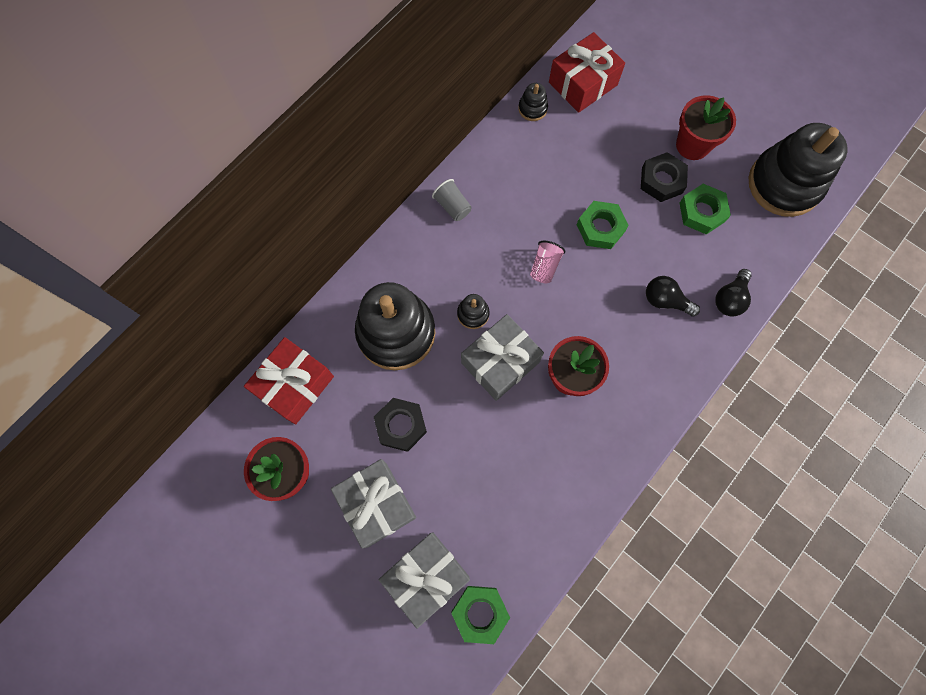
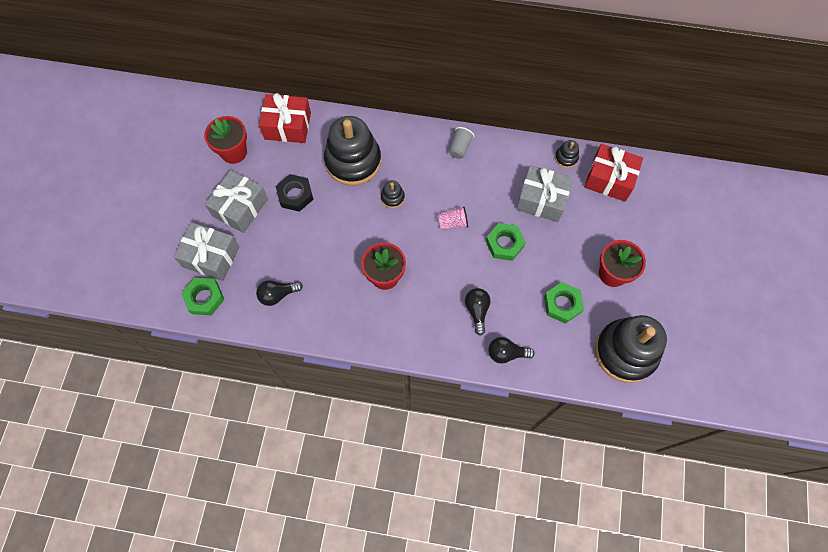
camera: 60 degrees right, 5 degrees down
(500, 362) = (369, 230): grey gift -> grey gift (541, 200)
(526, 516) = (278, 295): none -> black light bulb
(661, 180) = (568, 266): black nut -> none

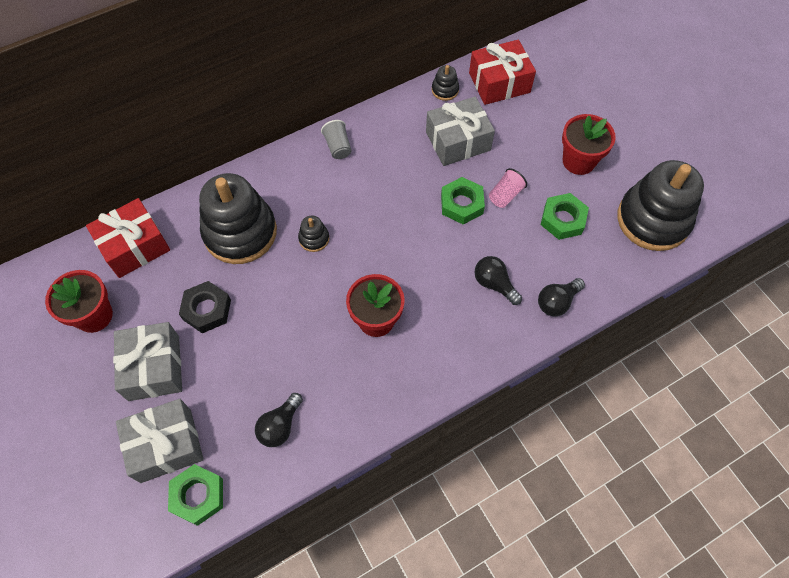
camera: 40 degrees left, 5 degrees down
(453, 223) = (396, 220): pink cup -> pink cup (505, 195)

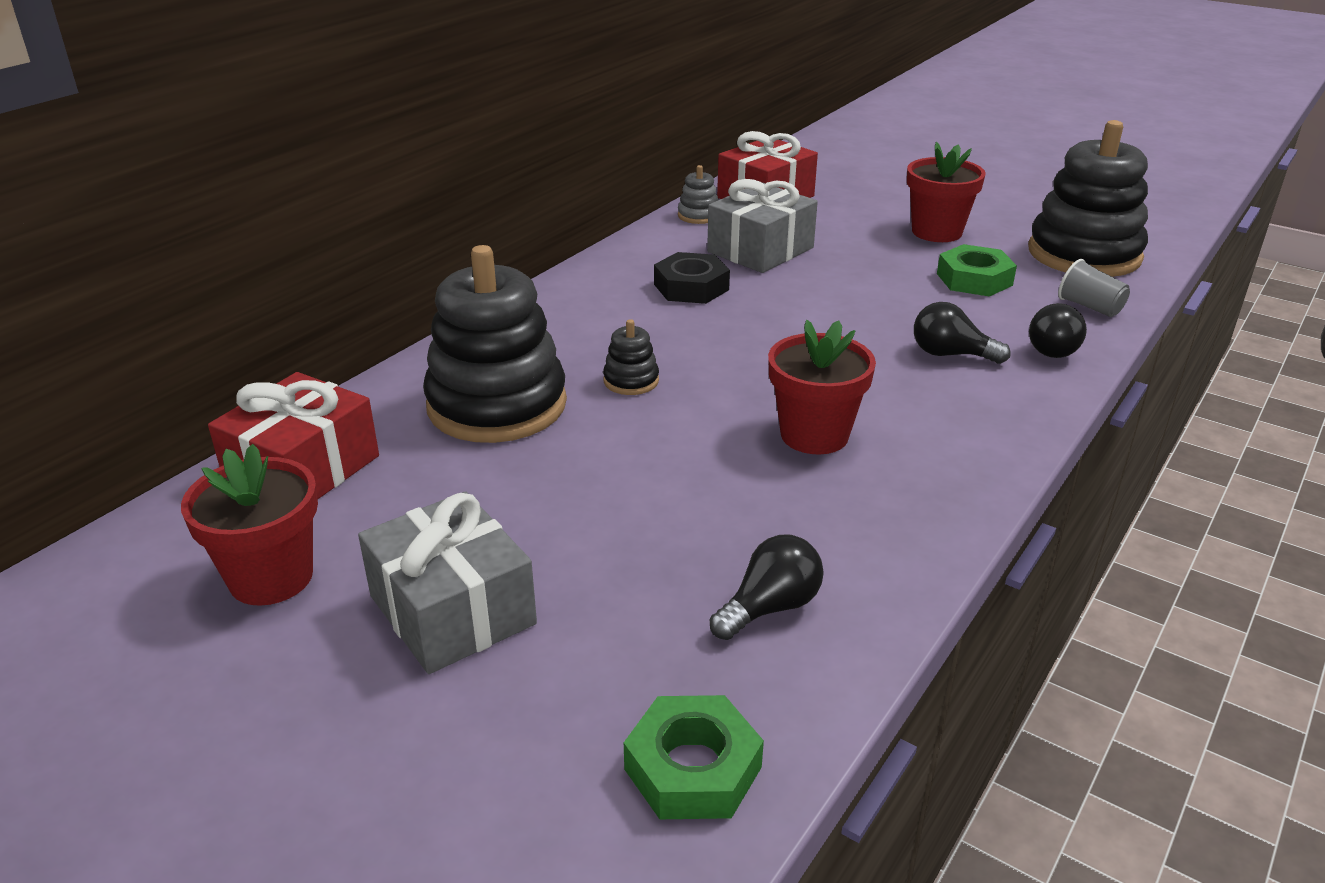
camera: 25 degrees left, 30 degrees down
(166, 445) = (561, 714): grey gift -> none
(207, 309) = (504, 505): black nut -> black nut (691, 287)
(280, 426) = (770, 607): black light bulb -> black light bulb turned 135 degrees counterclockwise
(338, 147) = (588, 290): grey cup -> grey cup (1089, 307)
(445, 90) = (698, 215): black stacking toy -> grey stacking toy
(461, 204) = (824, 298): green nut -> none
(505, 195) = (875, 277): pink cup -> none

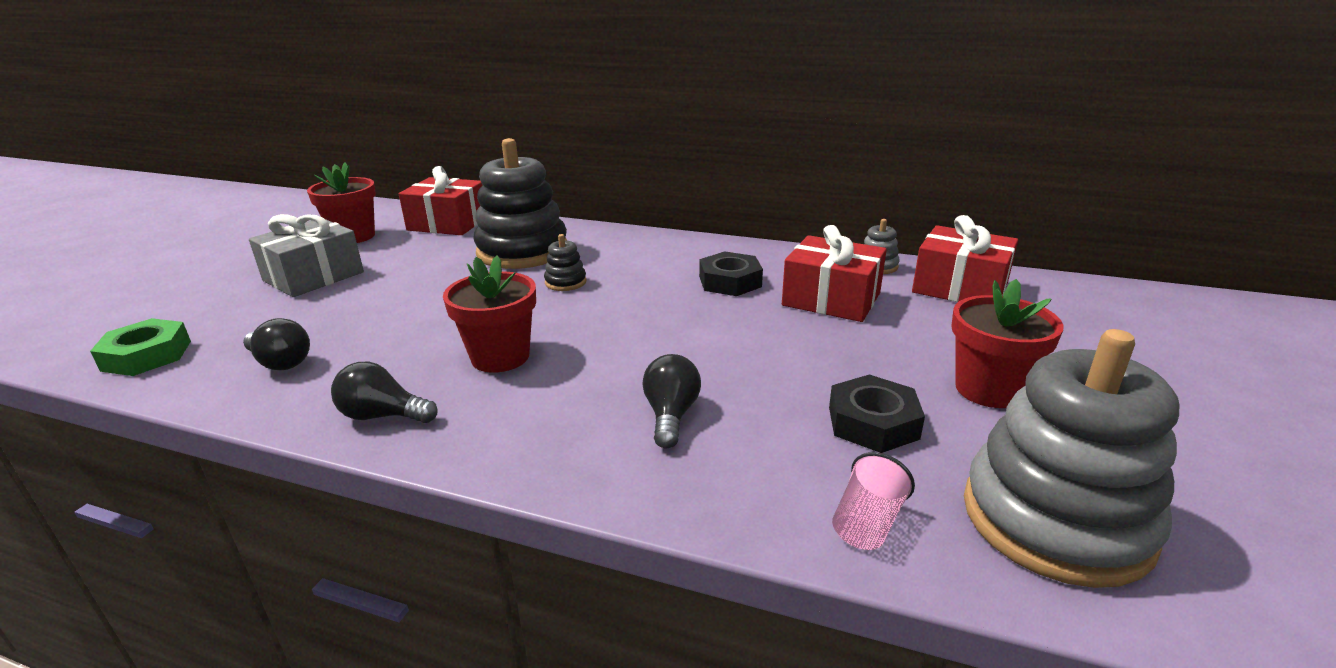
camera: 75 degrees right, 5 degrees down
(760, 250) = (831, 299): grey gift -> red gift
(974, 279) = (873, 423): green nut -> black nut
(1054, 348) = (723, 489): black light bulb -> black light bulb (383, 416)
(1084, 254) = (1055, 519): black stacking toy -> grey stacking toy
(1089, 307) = (867, 523): grey cup -> pink cup

